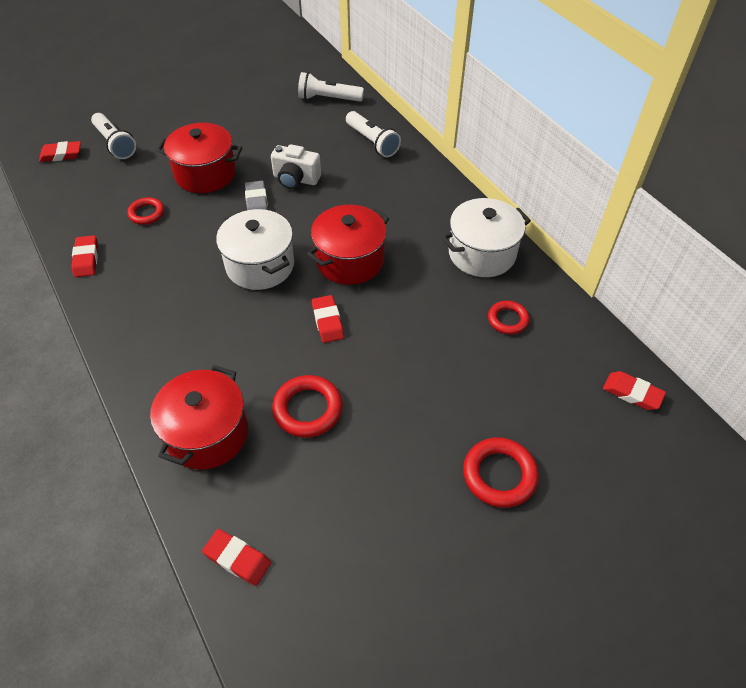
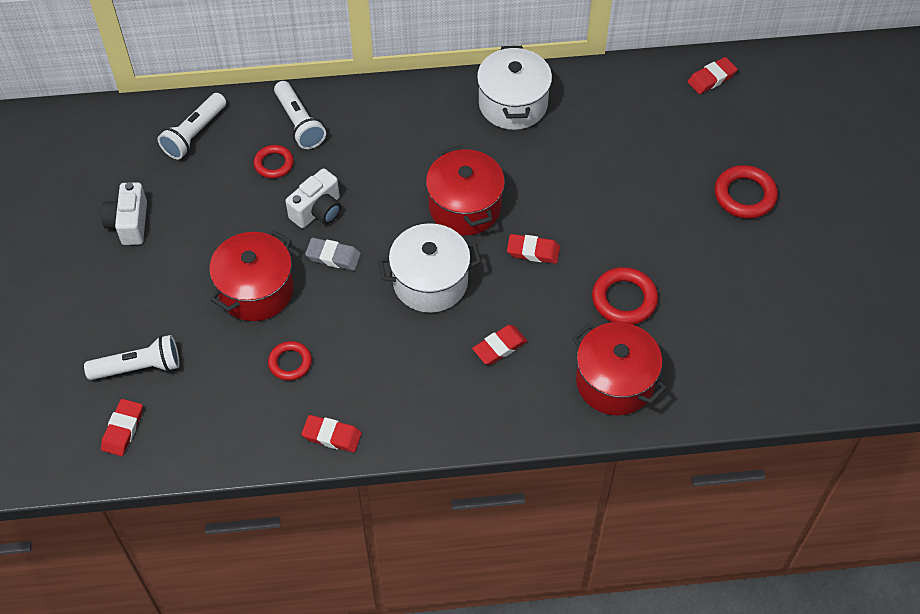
camera: 65 degrees left, 5 degrees up
(234, 98) = (129, 223): none -> white camera
(237, 559) = (743, 392): red eraser -> red eraser (499, 347)
(372, 142) = (299, 123): white flashlight -> white flashlight turned 75 degrees clockwise
(507, 320) = (599, 121): red ring -> red ring (274, 164)

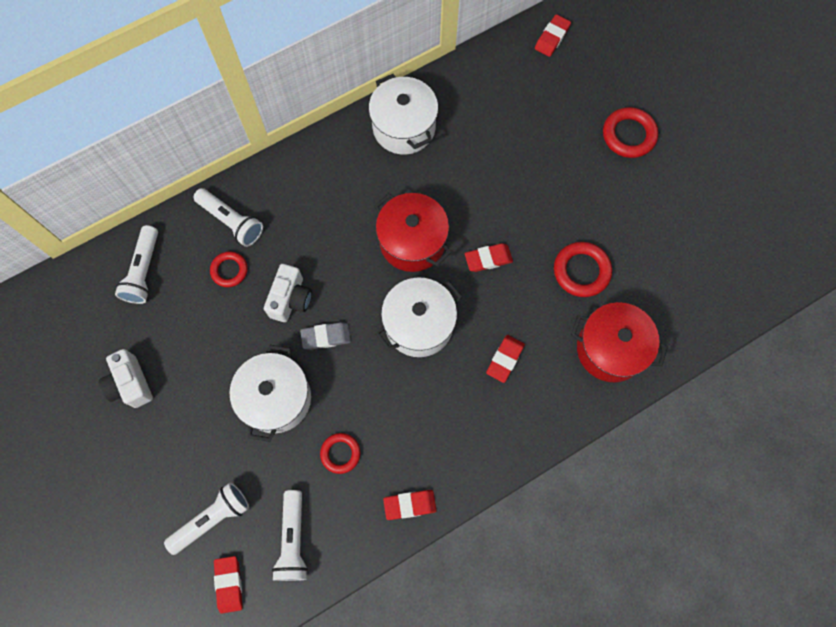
camera: 25 degrees left, 15 degrees up
(203, 418) = (293, 540): none -> white flashlight
(256, 290) = (276, 398): red pot -> white pot

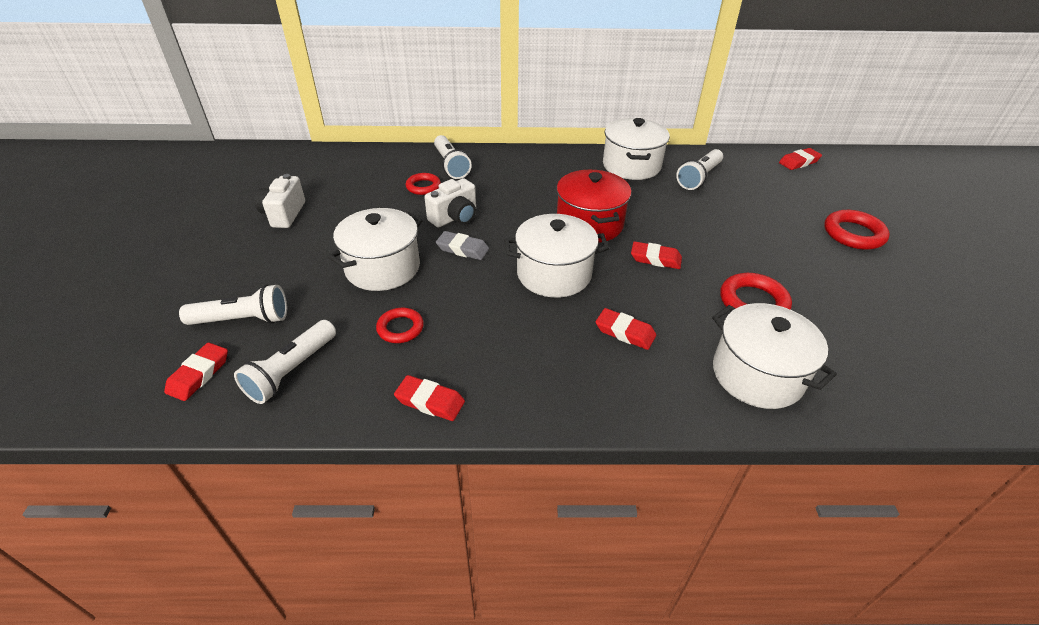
camera: 30 degrees right, 30 degrees down
(143, 271) = (362, 166): white flashlight -> white flashlight (699, 178)
(505, 359) = (625, 332): red eraser -> red eraser turned 60 degrees clockwise
(610, 349) = (757, 375): red pot -> white pot

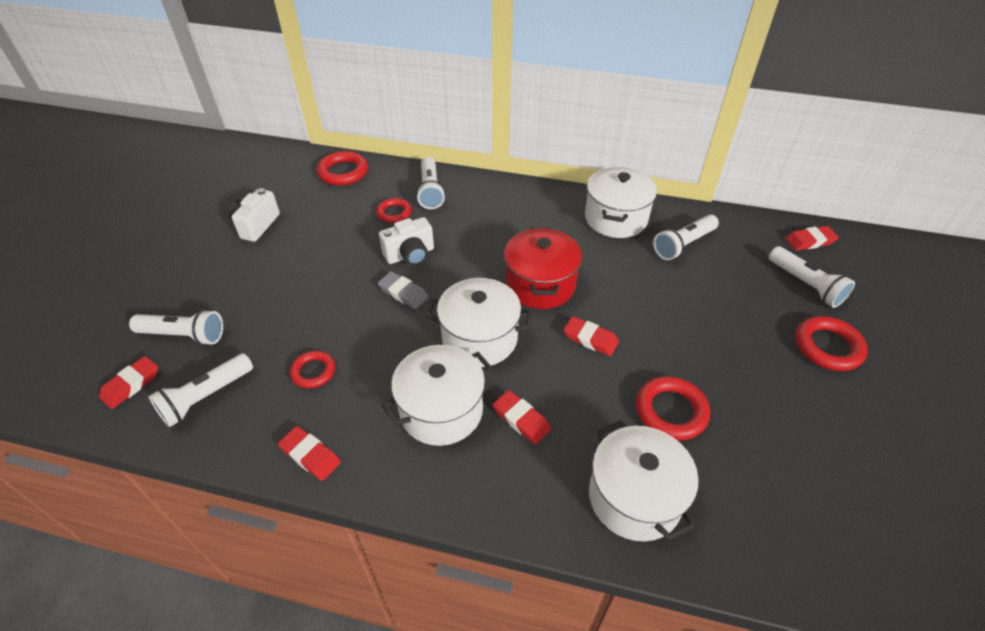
camera: 15 degrees right, 5 degrees up
(356, 160) = (343, 172): none -> red ring
(382, 268) = (322, 301): white pot -> white pot (441, 410)
(812, 193) = (806, 285): none -> white flashlight

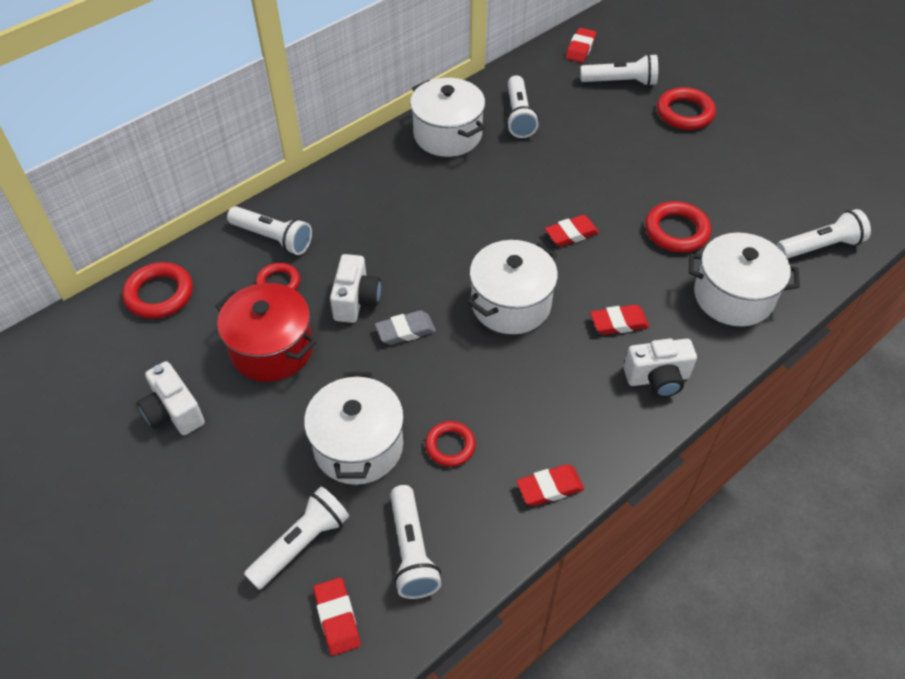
camera: 55 degrees left, 5 degrees up
(441, 410) = (570, 370): white pot -> white pot (358, 446)
(481, 480) = (657, 378): none -> white camera
(540, 285) = (483, 230): red pot -> red pot (272, 349)
(784, 551) = (820, 246): none -> white flashlight

